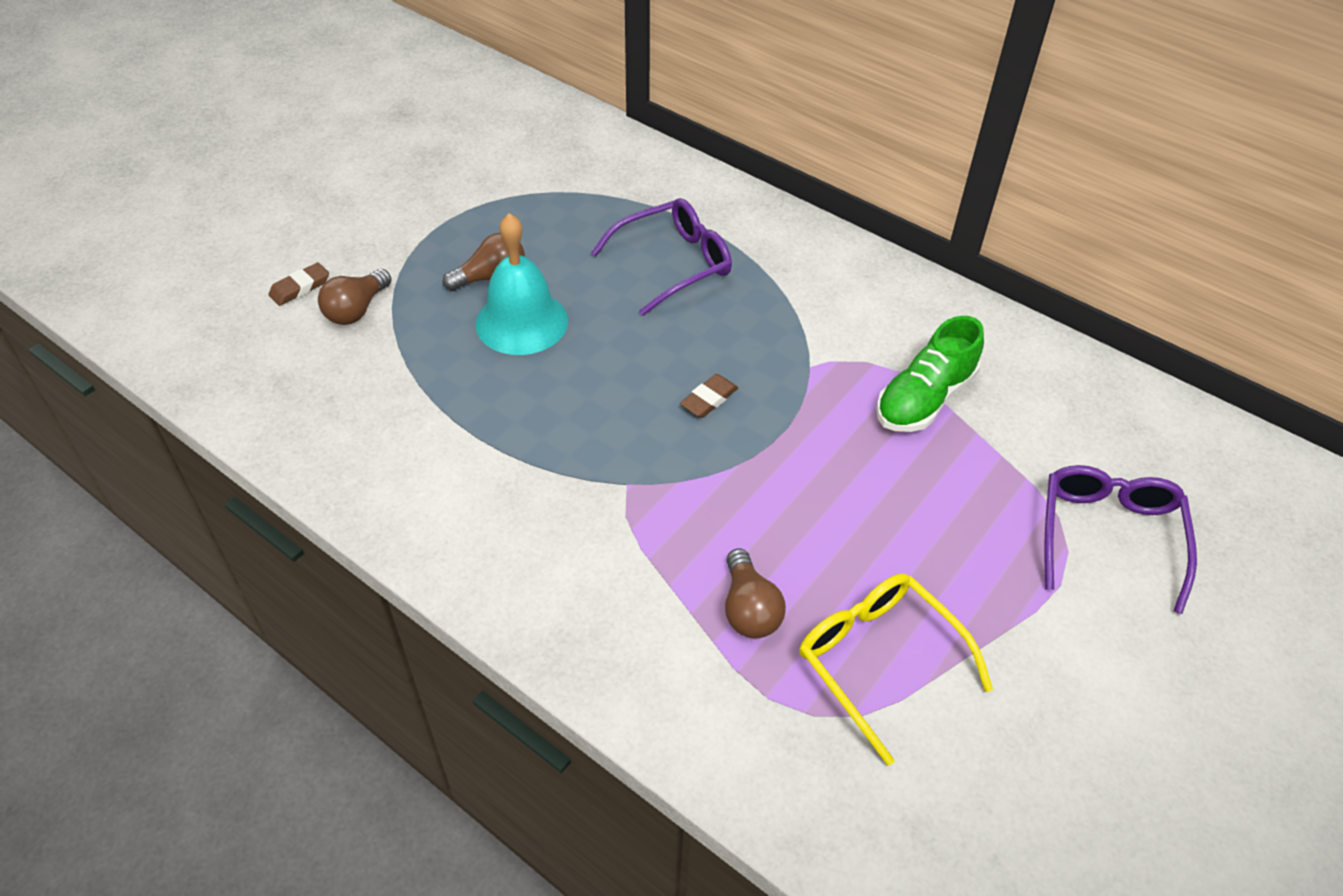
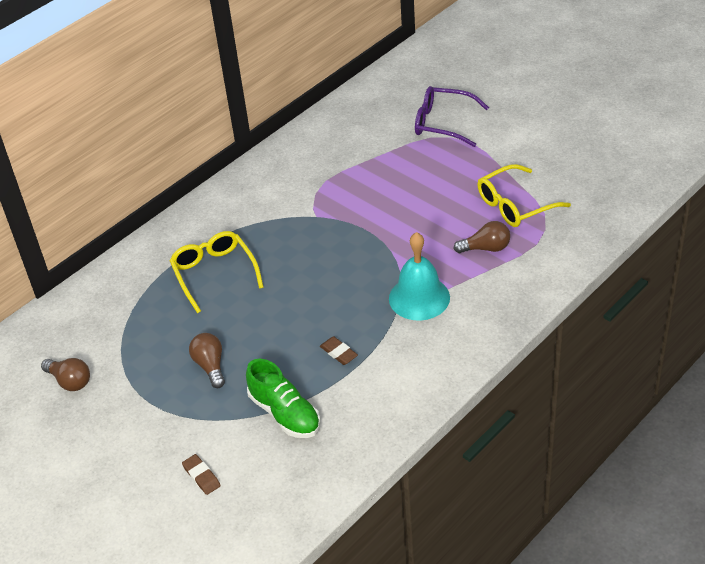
camera: 80 degrees left, 5 degrees down
(356, 310) = (232, 439): brown light bulb -> brown light bulb (70, 381)
(521, 322) = (258, 347): turquoise bell -> turquoise bell (419, 298)
(672, 264) = (214, 274): purple glasses -> yellow glasses
(709, 399) = (338, 259): brown eraser -> brown eraser (339, 353)
(924, 399) = (346, 174): green shoe -> green shoe (285, 413)

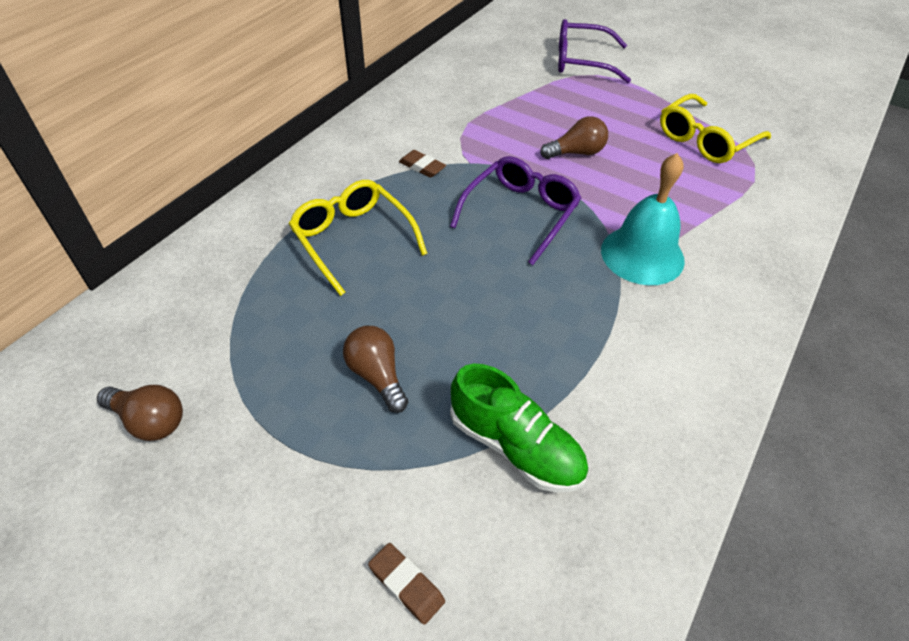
camera: 15 degrees left, 5 degrees up
(339, 353) = (563, 340): brown eraser -> brown eraser (422, 167)
(340, 261) = (520, 214): none -> purple glasses
(486, 248) = (696, 189): brown light bulb -> brown light bulb (576, 153)

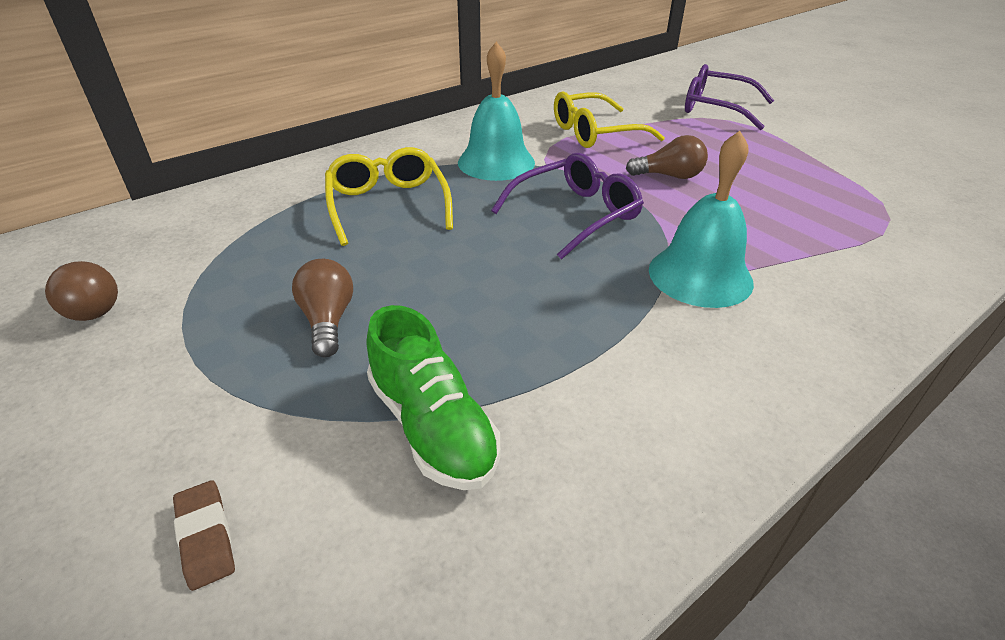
camera: 20 degrees right, 10 degrees down
(422, 167) = (496, 162): brown eraser -> turquoise bell
(706, 140) = (834, 188): yellow glasses -> yellow glasses (596, 133)

